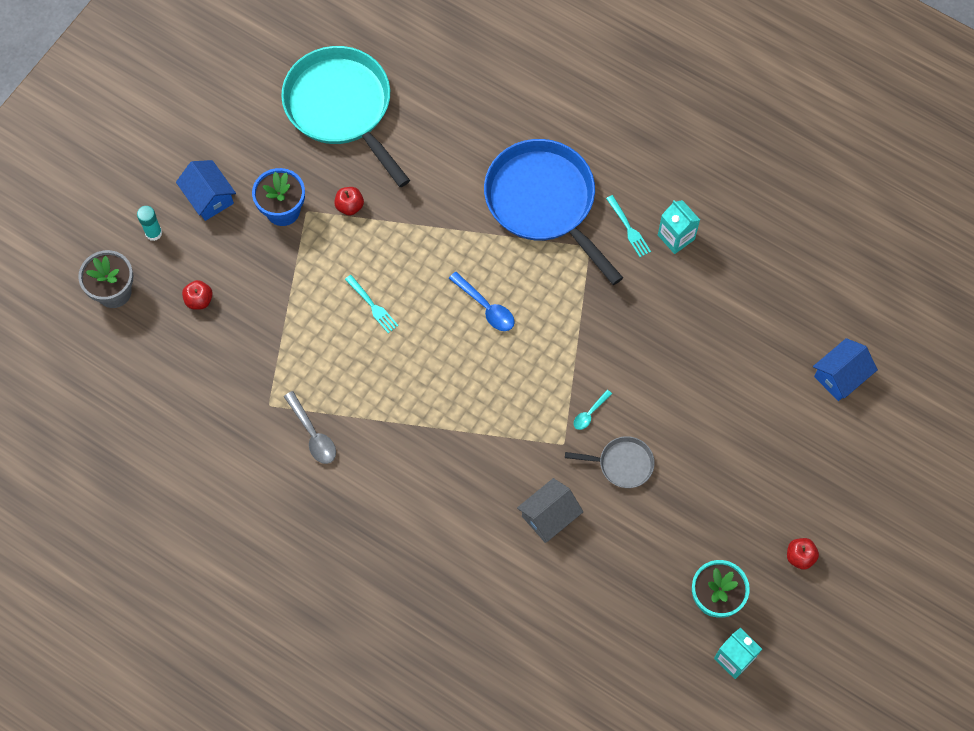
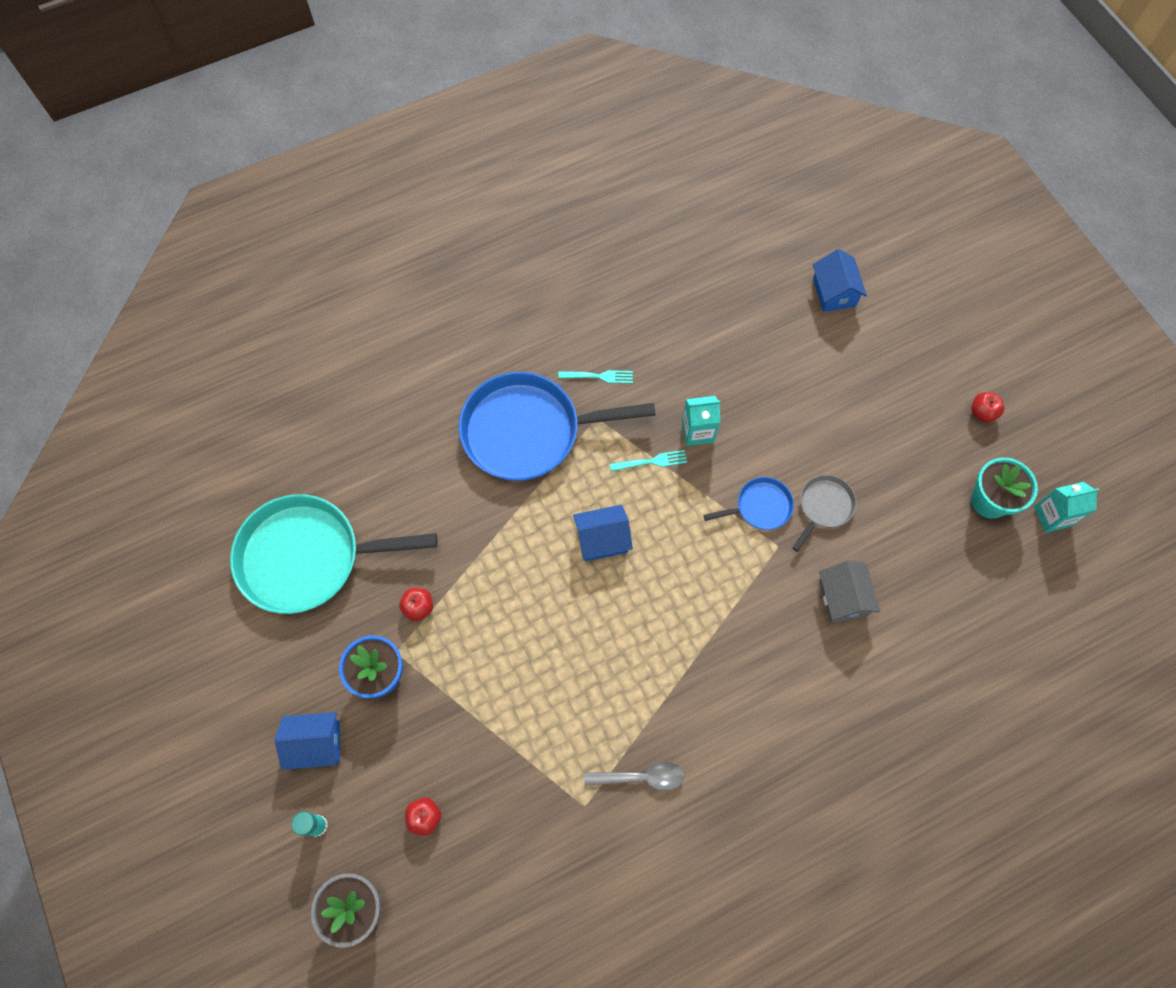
camera: 60 degrees left, 0 degrees up
(372, 305) = (537, 643): turquoise fork -> turquoise fork (651, 462)
(485, 307) = (602, 539): blue spoon -> blue house
(590, 413) = (760, 507): turquoise spoon -> blue pan
(676, 237) = (631, 344): turquoise carton -> turquoise carton (697, 431)

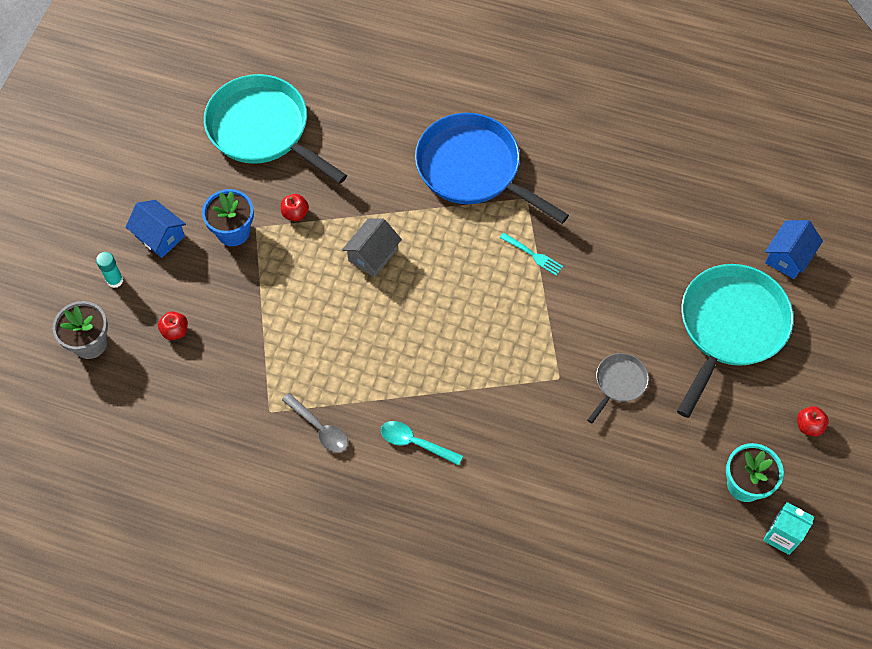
camera: 45 degrees right, 5 degrees down
(598, 376) = (556, 174): turquoise fork -> none
(602, 539) = (448, 273): blue house -> none
(697, 431) = (585, 263): turquoise carton -> none
(729, 710) = (415, 443): none -> turquoise spoon
(760, 507) = (574, 344): blue pan -> none
(824, 507) = (619, 383): grey pan -> grey pan turned 45 degrees counterclockwise
(843, 598) = (567, 448): grey house -> grey house (372, 255)
(852, 386) = (730, 327): none -> turquoise pan

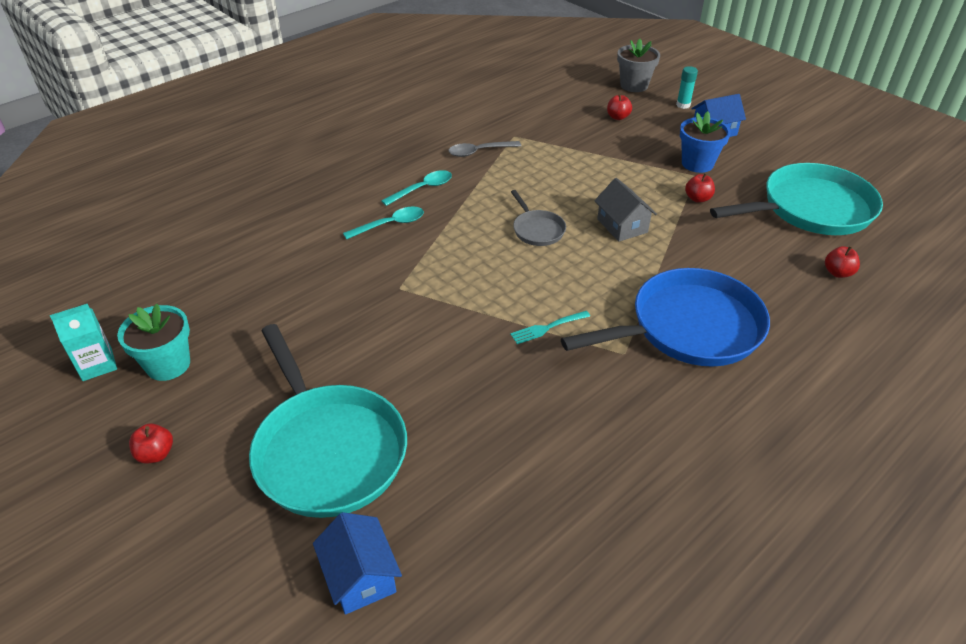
camera: 120 degrees right, 20 degrees down
(346, 96) = (837, 273): none -> red apple
(485, 437) = (390, 225): none -> turquoise spoon
(619, 383) = (355, 325): grey pan -> grey pan (537, 230)

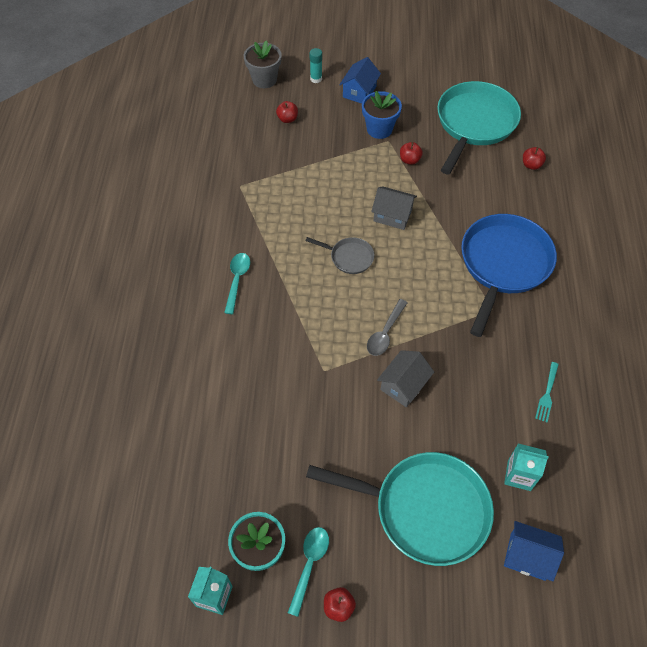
camera: 45 degrees left, 15 degrees up
(390, 225) = (254, 327): turquoise spoon -> turquoise spoon (309, 565)
(450, 346) = (403, 385): none -> grey house
(454, 502) = (519, 475): none -> turquoise carton
(479, 152) = (234, 218): grey spoon -> grey spoon (385, 333)
(548, 327) = (437, 326): turquoise fork -> turquoise fork (547, 393)

